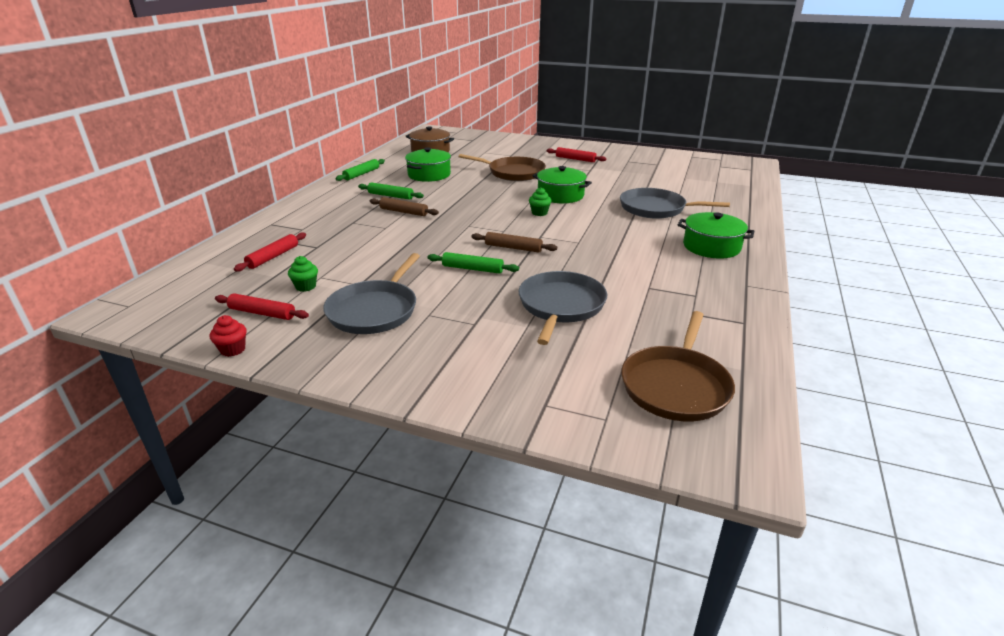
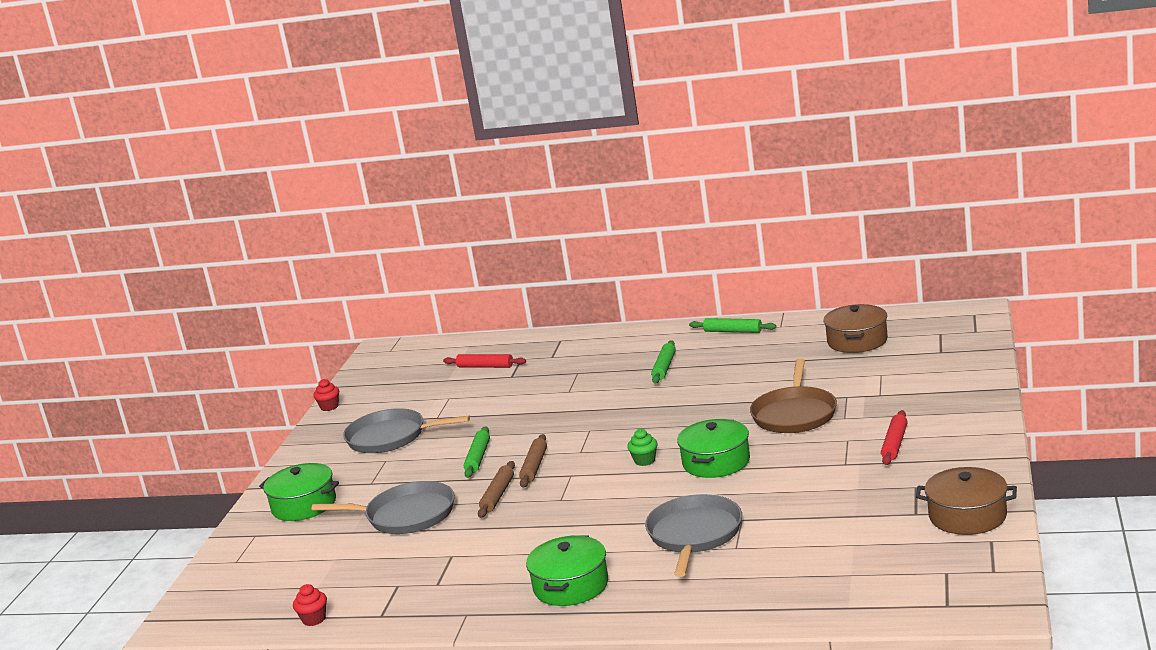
camera: 85 degrees right, 10 degrees down
(262, 313) = (383, 398): red rolling pin -> none
(305, 286) = (429, 398): green cupcake -> none
(403, 212) = (616, 387): brown rolling pin -> brown rolling pin (498, 495)
(429, 175) = (753, 367): green pot -> green pot (304, 505)
(665, 157) = (967, 516): none -> brown pot
(676, 385) = (275, 586): brown pan -> none
(747, 359) = (314, 619): none -> red cupcake

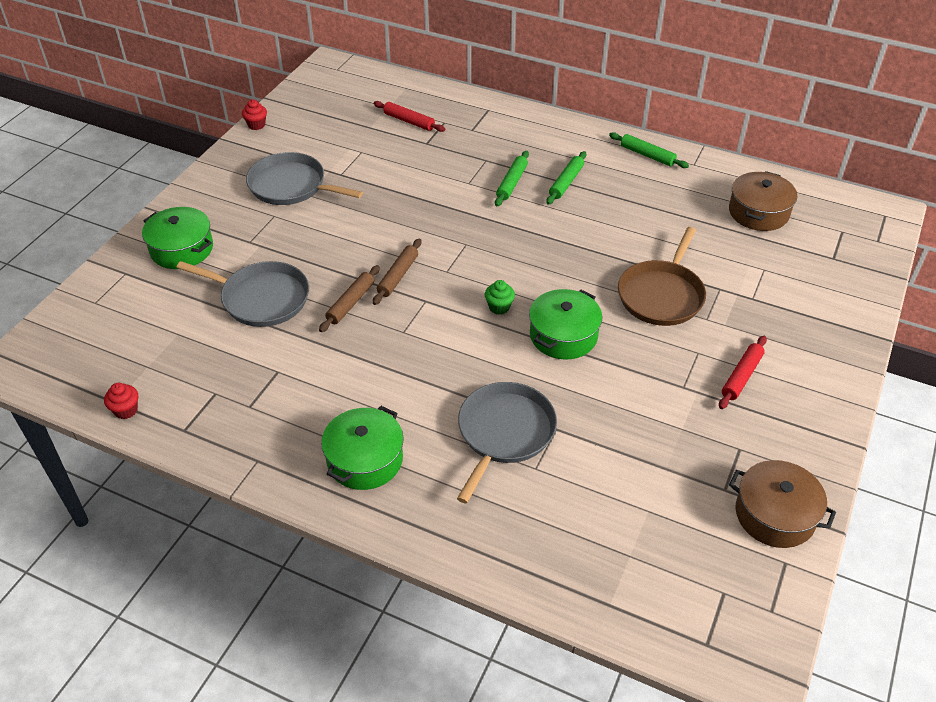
camera: 10 degrees right, 25 degrees up
(478, 458) = (354, 244): green rolling pin -> green rolling pin (512, 183)

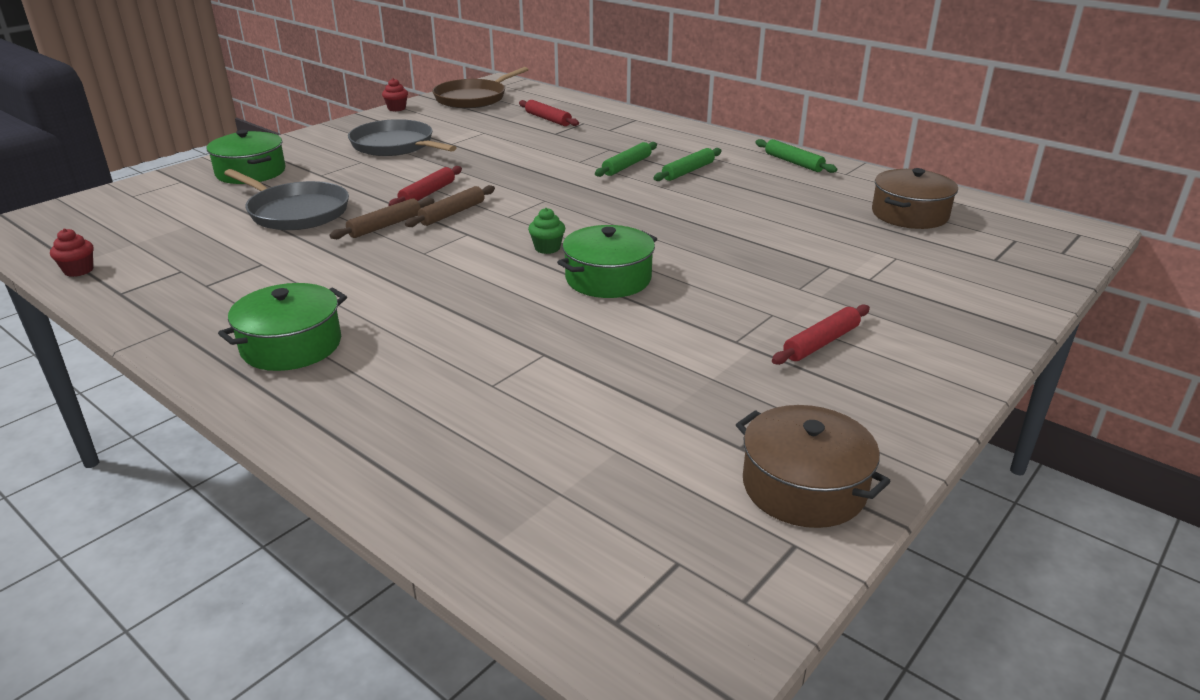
camera: 15 degrees right, 15 degrees down
(361, 252) = (427, 194): none -> red rolling pin
(504, 433) = (476, 348): grey pan -> none
(662, 295) = (751, 262): brown pan -> brown pan (473, 98)

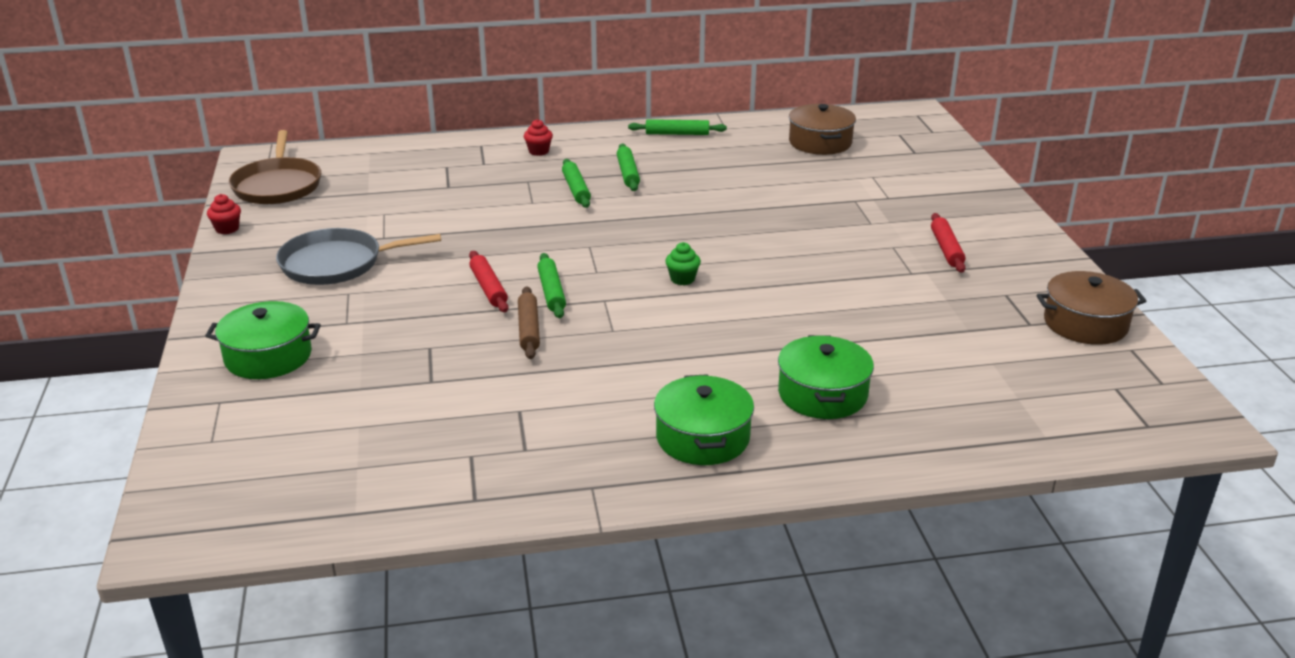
camera: 50 degrees left, 0 degrees up
(79, 270) = (380, 513): red cupcake -> red cupcake (538, 151)
(296, 212) = (422, 361): grey pan -> none
(452, 213) = (551, 292): brown rolling pin -> green rolling pin
(548, 119) = (407, 176): red rolling pin -> none
(608, 279) = (767, 277): green pot -> green pot (822, 394)

